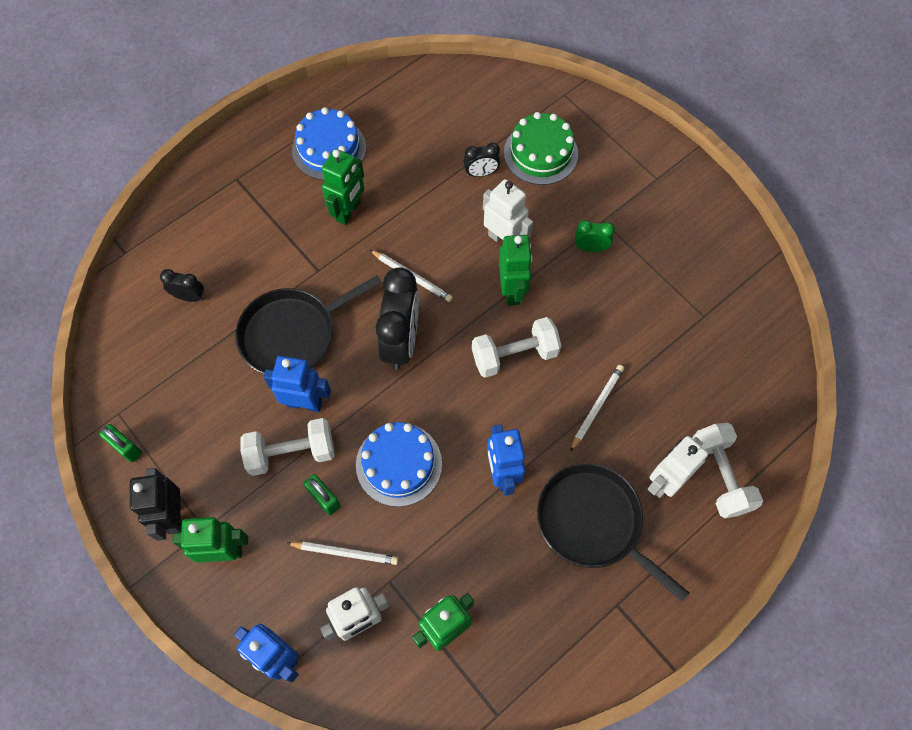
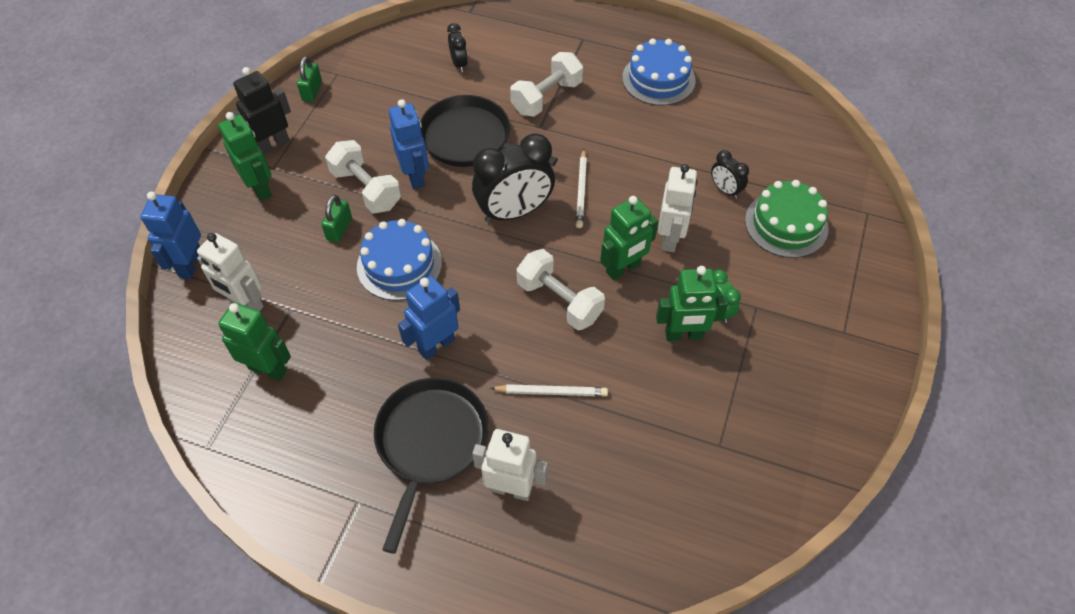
camera: 60 degrees right, 10 degrees down
(345, 553) = (299, 265): white pencil -> none
(348, 211) = (610, 119): green robot -> green robot (683, 335)
(720, 475) = (548, 539): white dumbbell -> white dumbbell (546, 97)

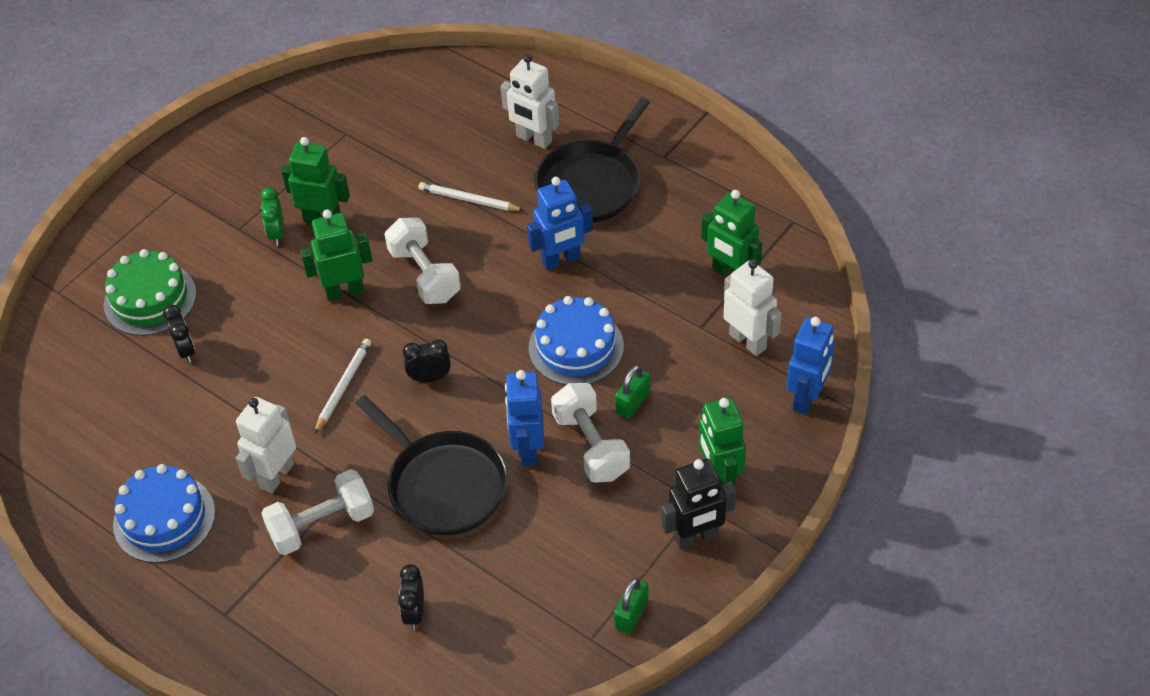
camera: 160 degrees left, 5 degrees down
(514, 212) = (430, 377): black clock -> black clock, size x0.49
(670, 238) = (278, 311): white robot -> white robot (276, 475)

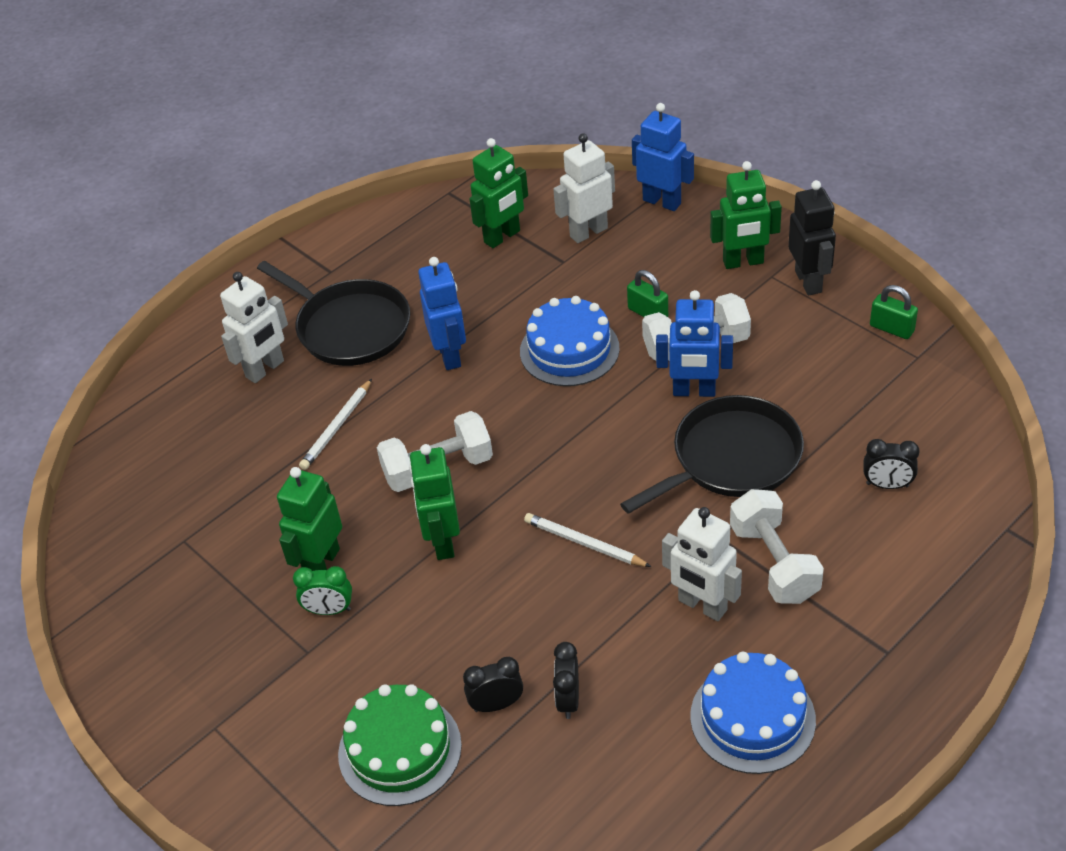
camera: 80 degrees left, 5 degrees down
(430, 377) = (586, 467): black clock -> black clock (568, 700)

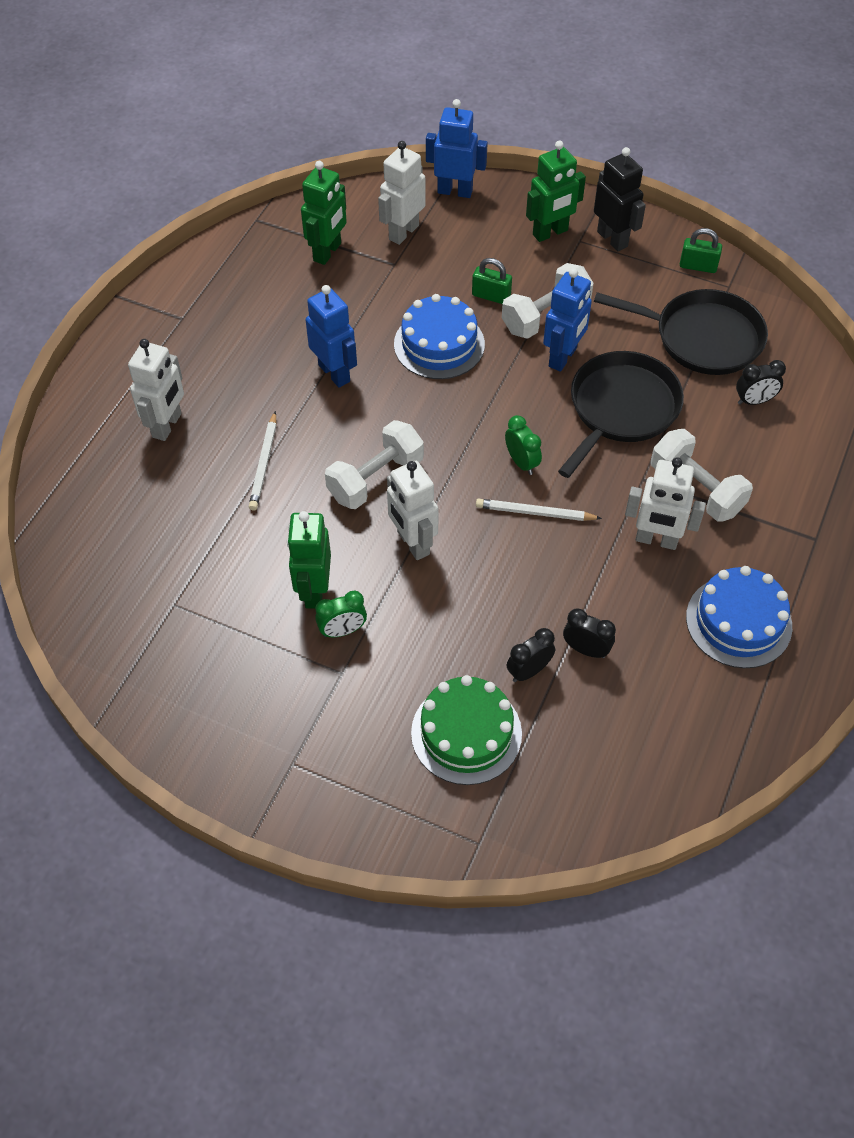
camera: 25 degrees left, 10 degrees up
(349, 327) = (227, 367): black pan -> black pan (702, 338)
(442, 542) = (412, 543): green robot -> white robot
(568, 700) = (586, 649): black clock -> black clock turned 135 degrees clockwise
(596, 488) = (521, 462): none -> green clock
(694, 391) = (563, 357): blue robot -> blue robot turned 45 degrees counterclockwise

